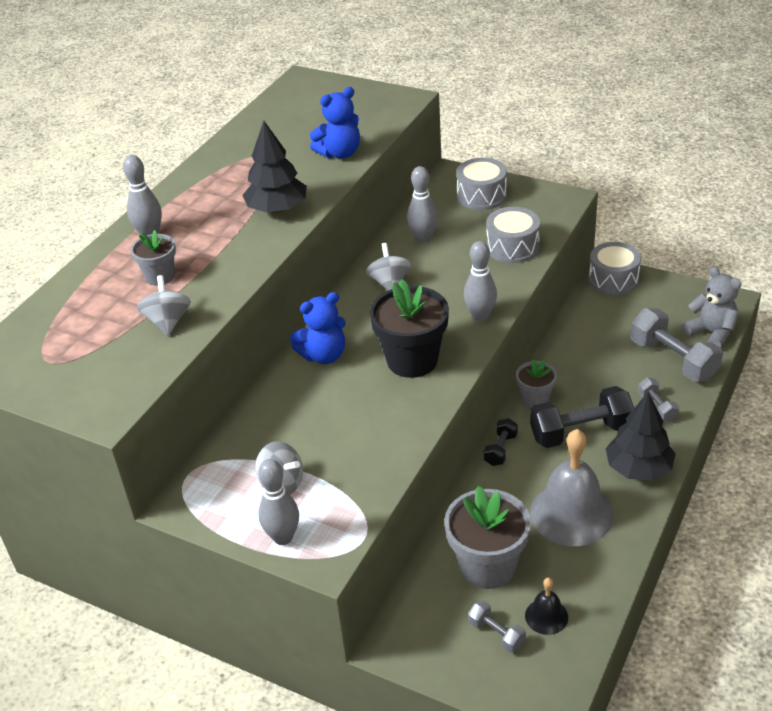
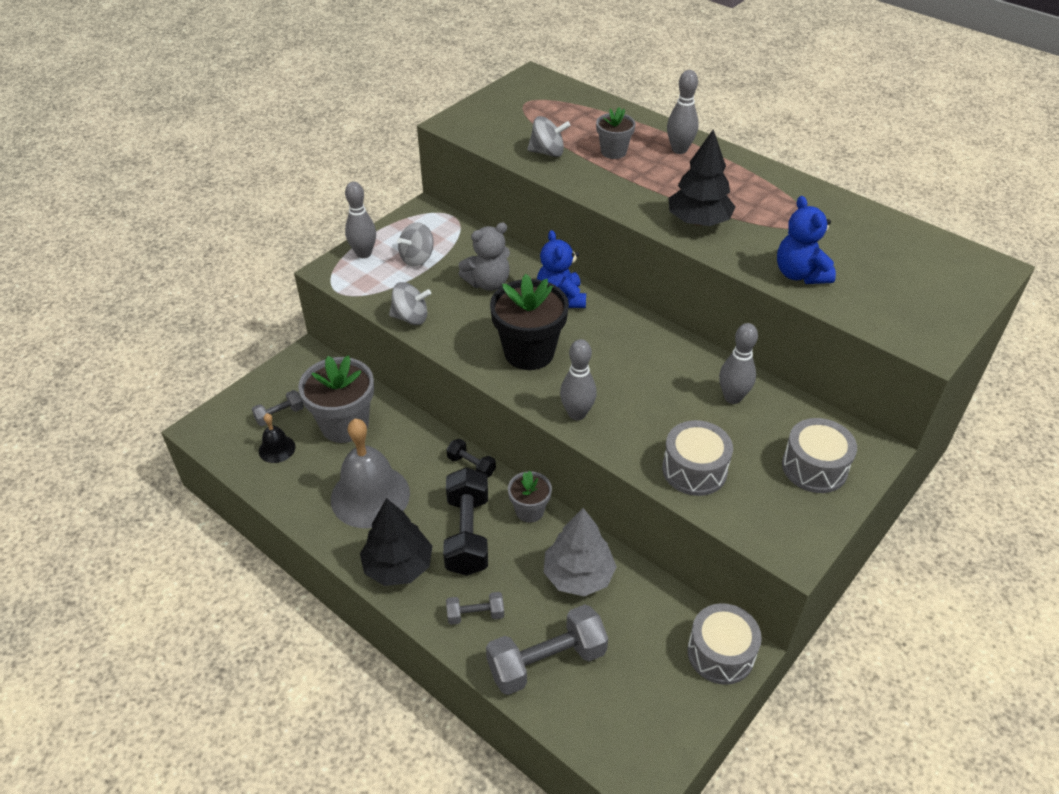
camera: 100 degrees right, 5 degrees up
(389, 283) = (657, 357): grey spinning top -> grey spinning top (411, 318)
(587, 358) = (578, 575): none -> grey tree
(711, 333) = (582, 727): grey teddy bear -> grey teddy bear (488, 283)

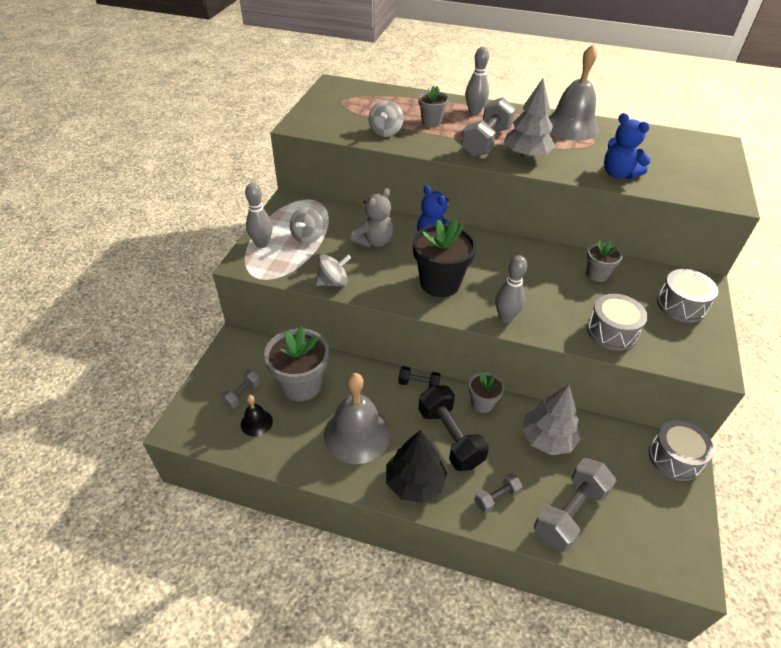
camera: 25 degrees left, 0 degrees up
(547, 152) = (385, 132): grey spinning top -> grey spinning top turned 120 degrees clockwise
(661, 192) = (486, 142): none -> grey dumbbell
(698, 221) = (526, 155): black tree -> grey tree
(732, 397) = (597, 274): grey bowling pin -> grey flower pot
(793, 196) = (571, 126): none -> grey bell

